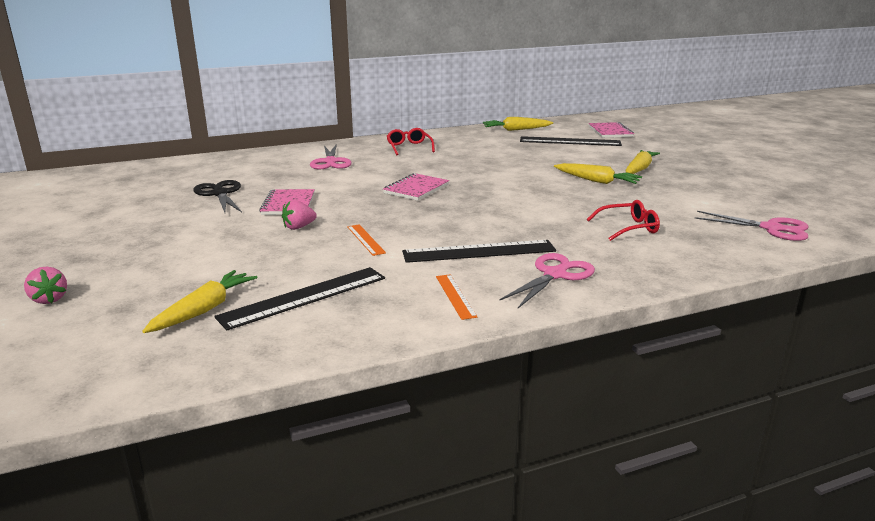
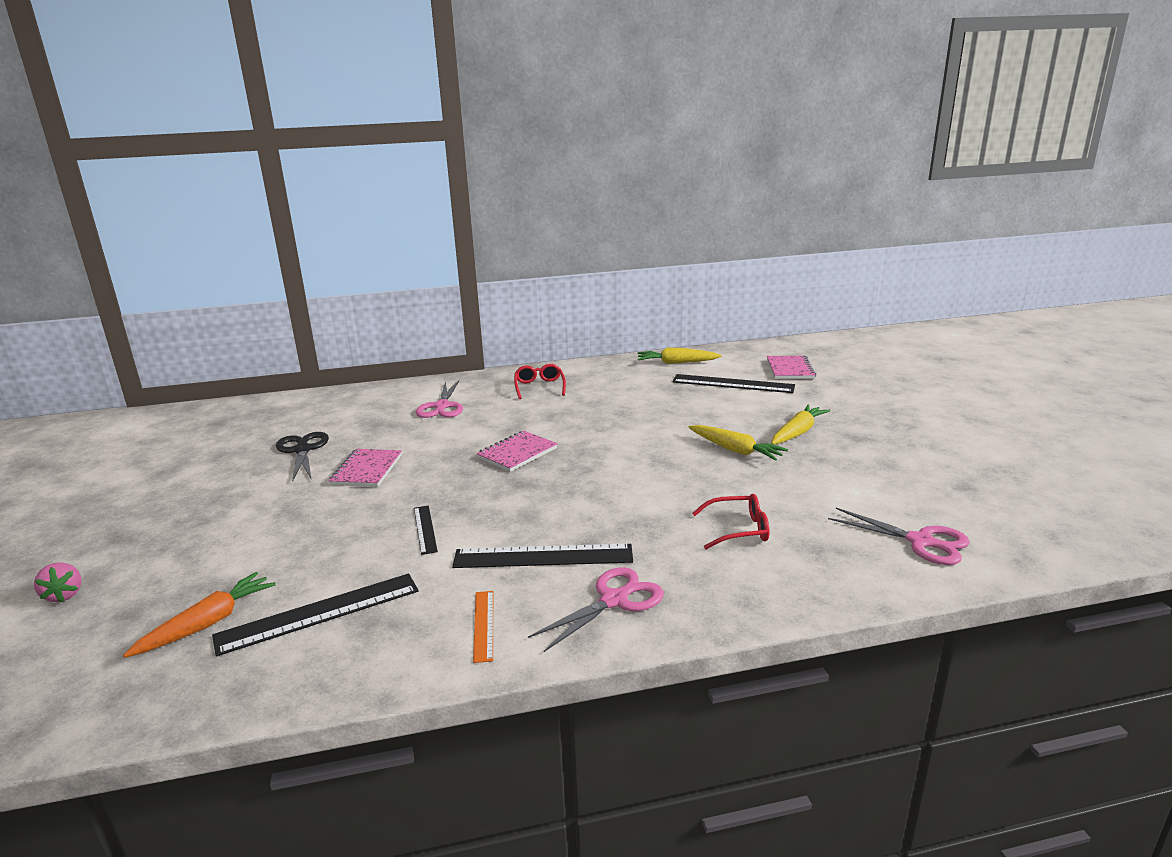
camera: 10 degrees right, 0 degrees up
(204, 310) = (207, 624): yellow carrot -> orange carrot
(299, 227) = (362, 506): pink strawberry -> none
(366, 239) = (425, 529): orange ruler -> black ruler

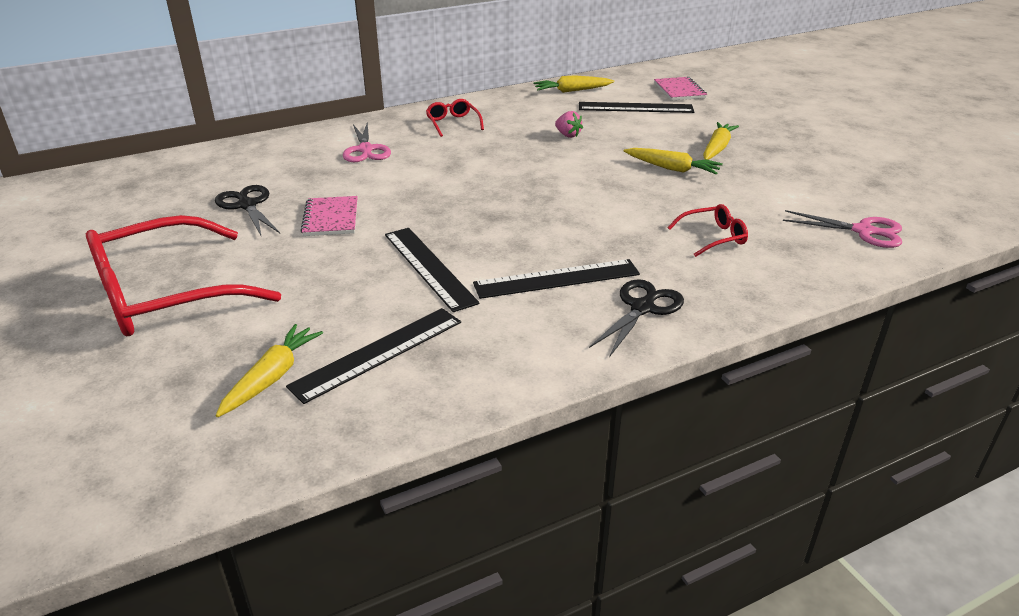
camera: 15 degrees left, 10 degrees up
(64, 595) = (93, 372): pink strawberry -> pink strawberry (568, 135)
(174, 528) = (164, 295): none -> red glasses
(207, 624) = (271, 377): orange carrot -> yellow carrot
(425, 529) = (429, 267): black ruler -> black ruler, size x1.87
(483, 625) = (540, 343): orange ruler -> none
(517, 453) = (472, 189): pink notebook -> none
(615, 600) = (643, 308): pink scissors -> black scissors

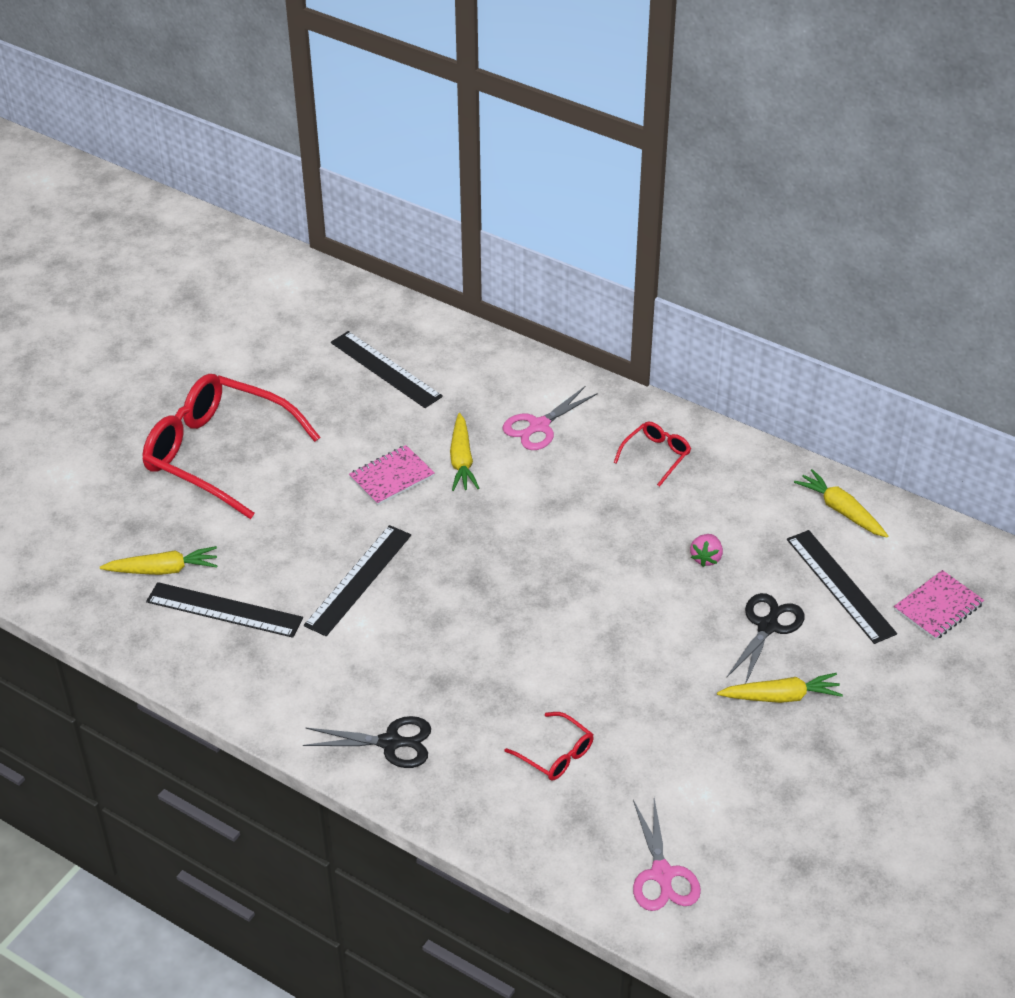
camera: 60 degrees right, 10 degrees up
(247, 205) = (374, 414): black scissors -> black scissors (768, 626)
(557, 279) = (397, 669): black ruler -> black ruler (385, 369)
(672, 168) = (691, 674): yellow carrot -> yellow carrot (462, 460)

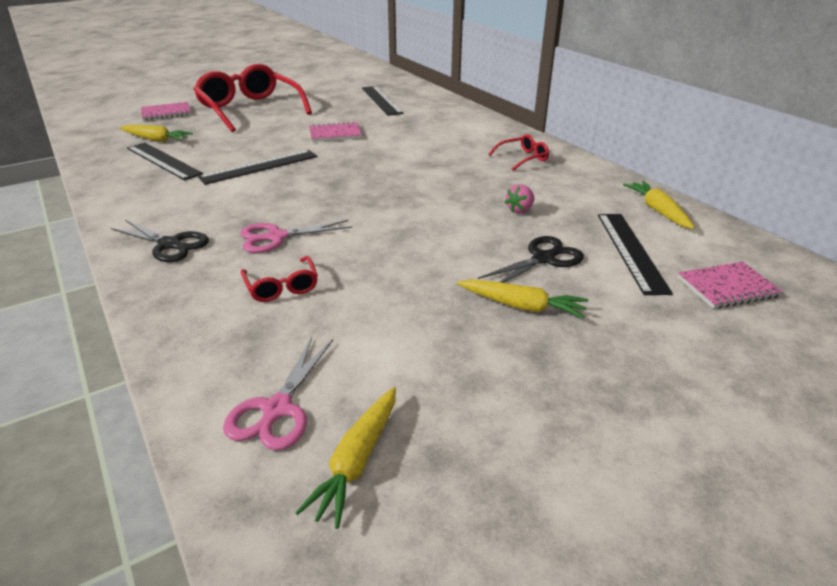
camera: 25 degrees right, 10 degrees down
(104, 503) = (166, 113): none -> pink notebook
(462, 460) = (387, 136): yellow carrot -> yellow carrot (357, 461)
(538, 426) = (452, 133): pink scissors -> pink scissors (276, 237)

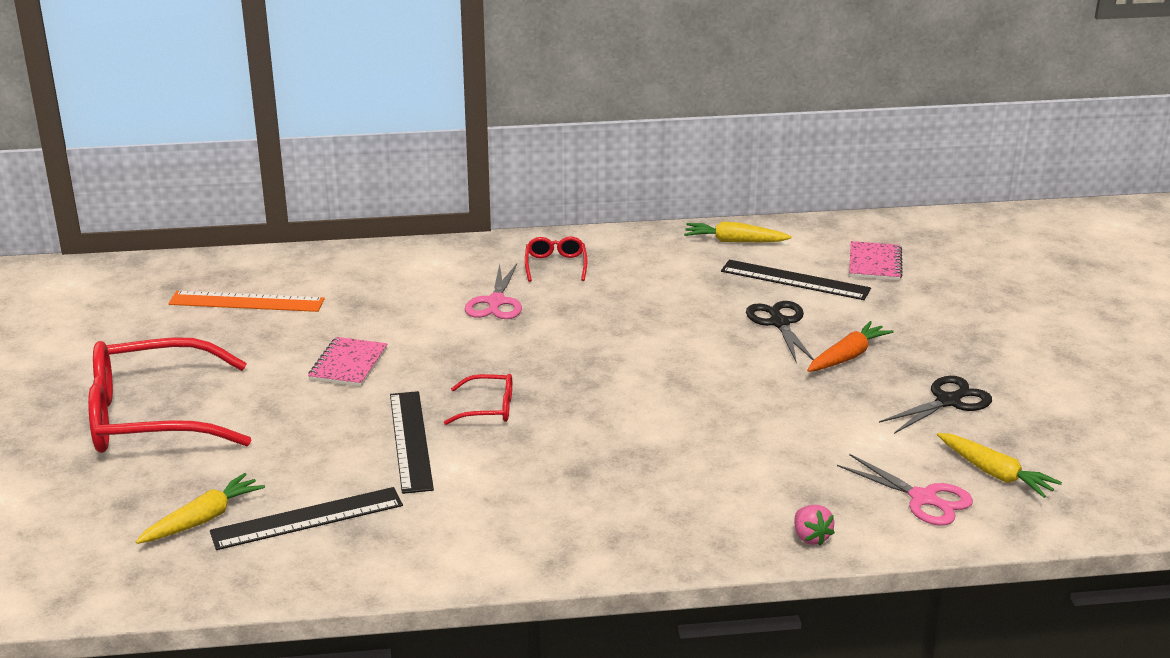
camera: 65 degrees left, 5 degrees down
(166, 113) = (70, 500): pink notebook -> none
(170, 244) = (593, 531): black scissors -> black scissors (948, 401)
(276, 237) = (629, 457): pink scissors -> pink scissors (496, 302)
(282, 287) = (738, 469): red glasses -> red glasses (488, 408)
(381, 100) = (246, 302): black ruler -> orange ruler
(520, 210) = (679, 305): pink strawberry -> pink strawberry (810, 537)
(521, 306) = (847, 356): yellow carrot -> orange carrot

